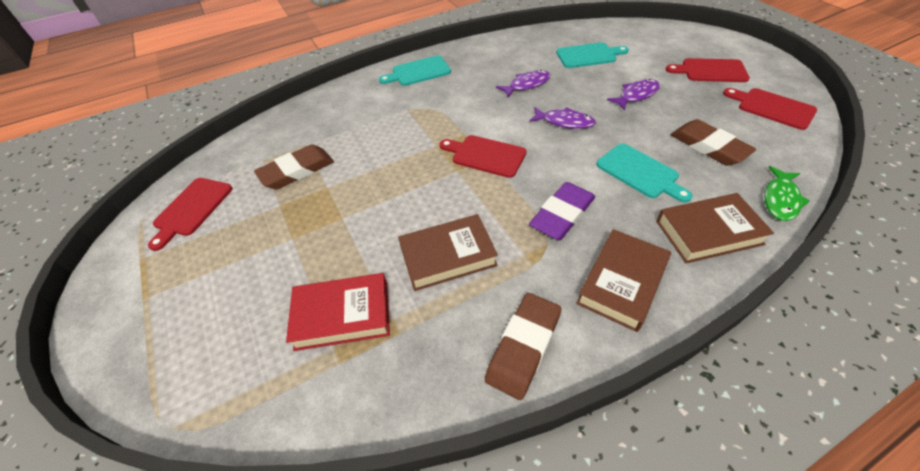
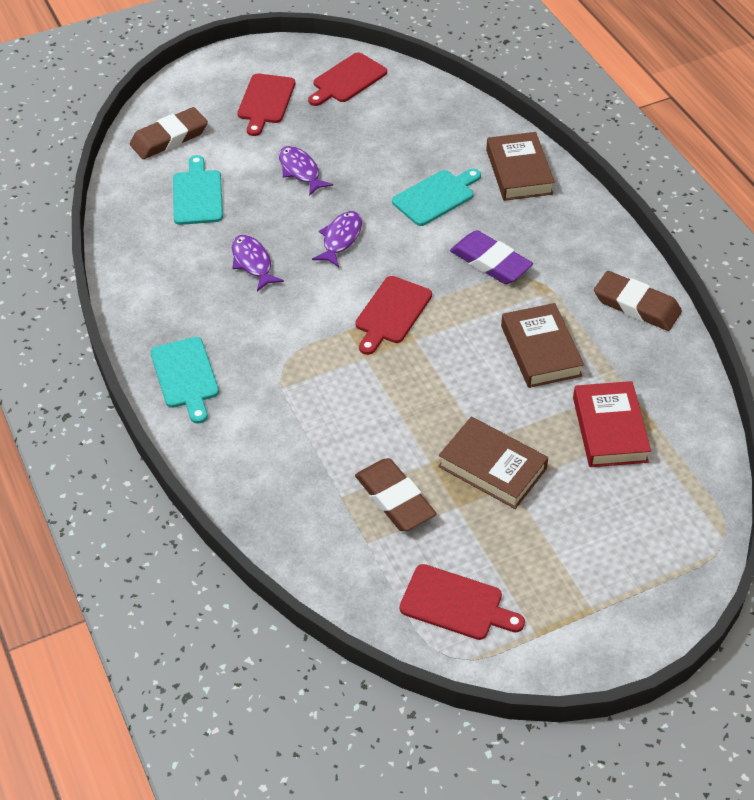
camera: 90 degrees left, 0 degrees up
(622, 283) = (573, 236): brown book -> brown book (492, 467)
(708, 146) = (403, 140): brown eraser -> brown eraser (169, 138)
(780, 199) = (482, 118): green fish -> none

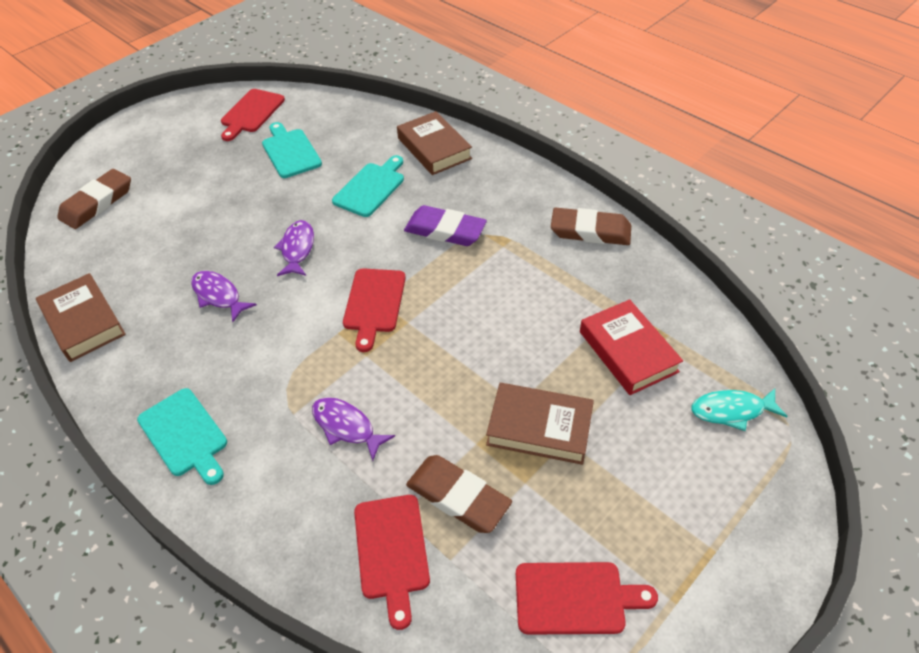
camera: 20 degrees left, 0 degrees up
(197, 195) = (141, 247): turquoise cutting board -> turquoise cutting board (290, 151)
(265, 101) = (182, 148): red cutting board -> red cutting board (391, 551)
(300, 171) = (236, 199): purple fish -> purple fish (346, 426)
(540, 351) = (528, 297): brown book -> brown book (83, 322)
(678, 510) = (731, 410): none -> turquoise fish

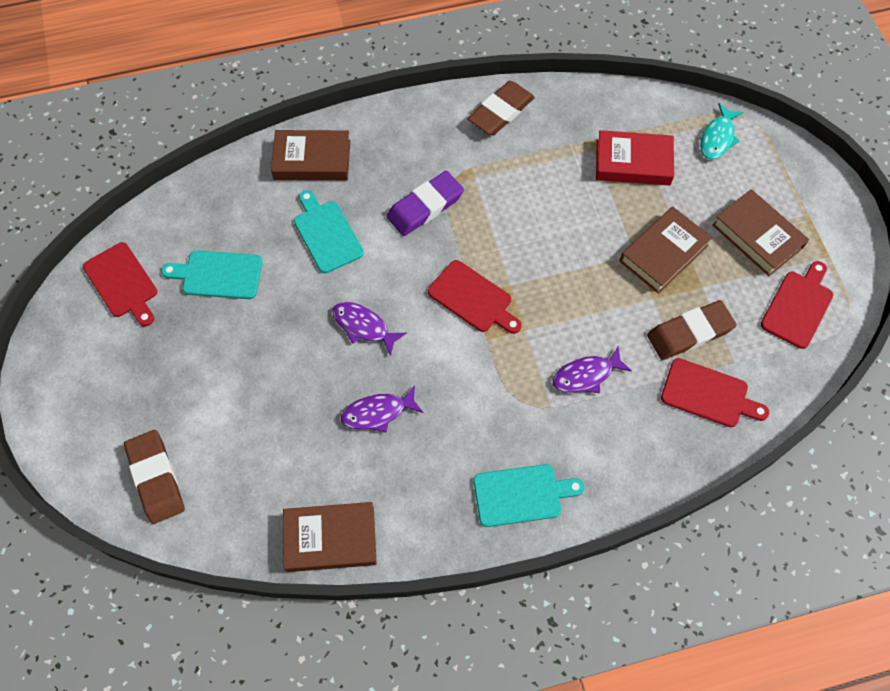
camera: 60 degrees left, 15 degrees up
(637, 509) = (757, 236): none -> brown book

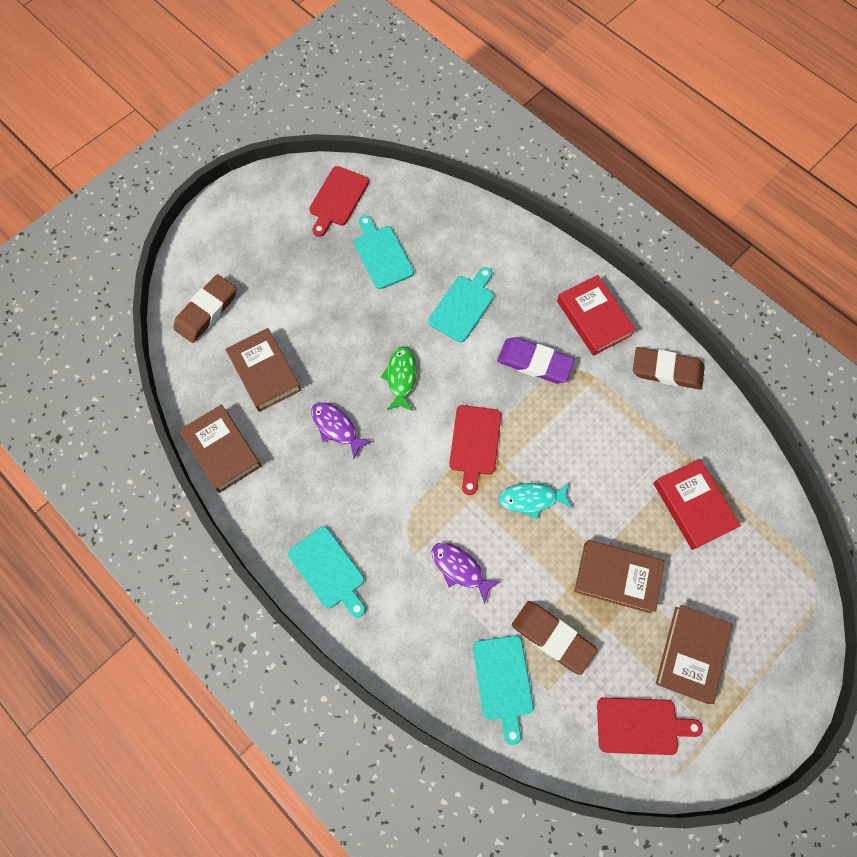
camera: 60 degrees right, 5 degrees up
(312, 160) = (521, 258): brown book -> brown book (264, 372)
(363, 326) = (401, 377): purple fish -> green fish
(414, 137) = (593, 318): none -> red book
(708, 394) = (503, 681): red cutting board -> turquoise cutting board
(717, 138) = (774, 568): turquoise fish -> turquoise fish (531, 499)

